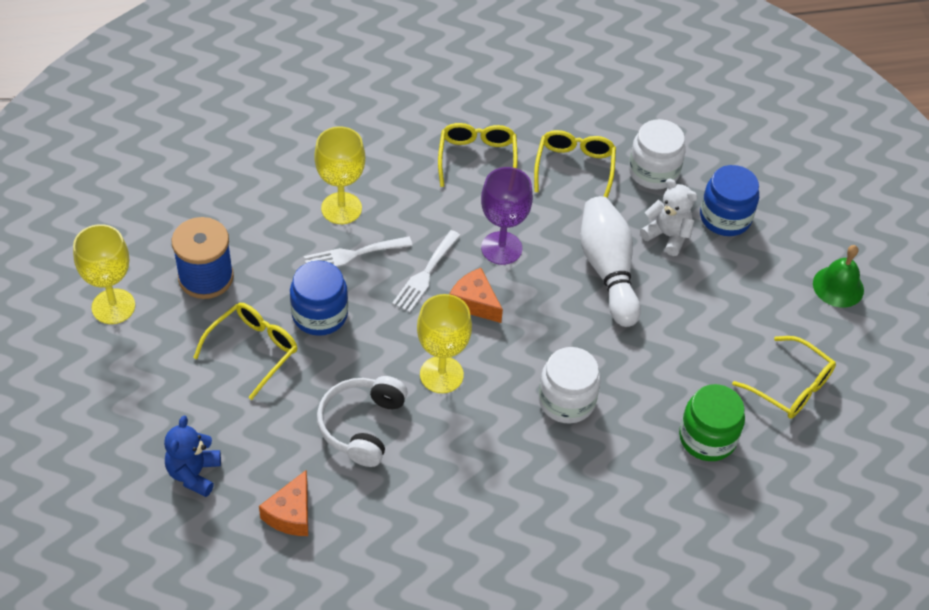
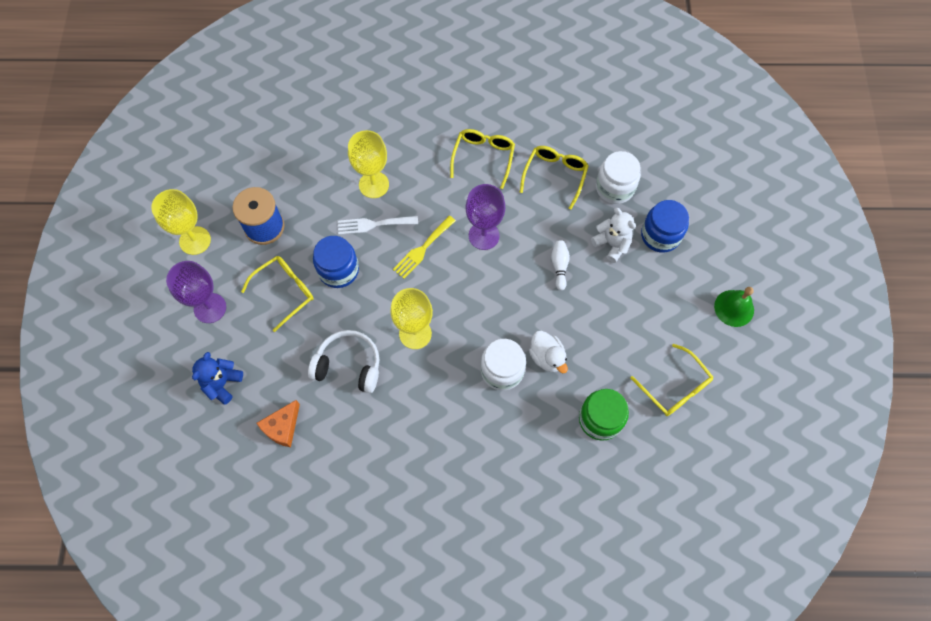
camera: 15 degrees right, 15 degrees up
(154, 384) = (210, 308): none -> purple goblet
(362, 426) = (348, 366): white headphones -> white headphones turned 75 degrees clockwise
(425, 274) = (422, 249): white fork -> yellow fork
(474, 302) = (453, 278): orange cheese -> none
(608, 270) = (559, 266): white bowling pin -> white bowling pin, size x0.47
(620, 376) = (547, 357): none -> white duck

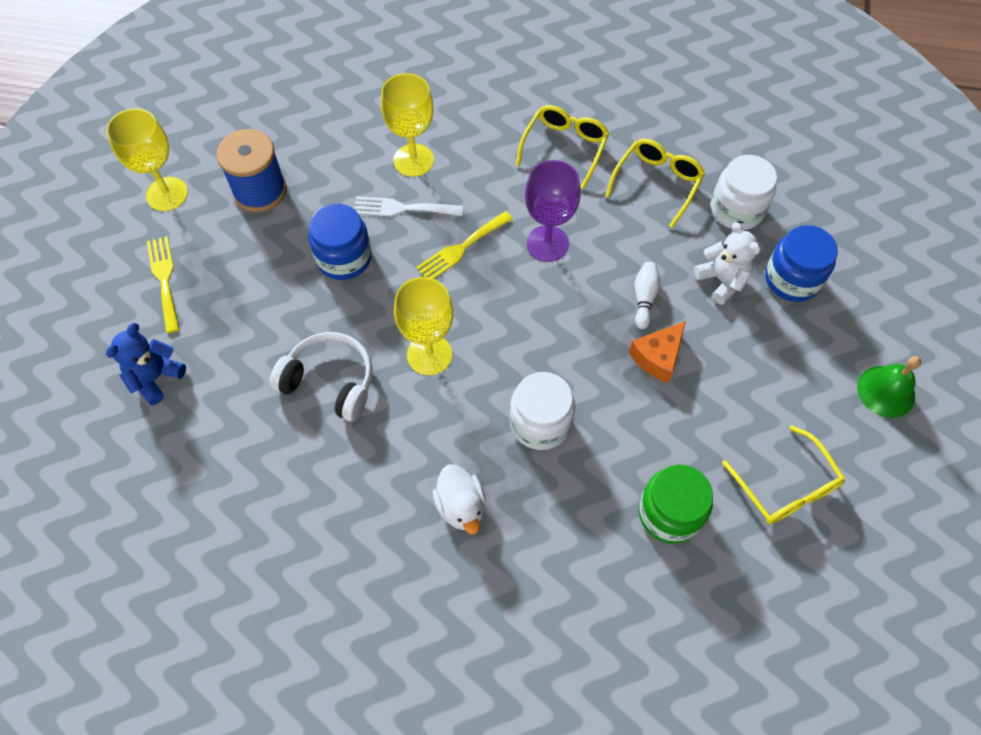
camera: 10 degrees right, 5 degrees down
(210, 308) = (164, 279): purple goblet -> yellow fork
(282, 427) = (221, 449): orange cheese -> orange cheese (658, 357)
(285, 291) = (267, 274): yellow glasses -> none
(547, 357) = (607, 415): white duck -> white duck (461, 506)

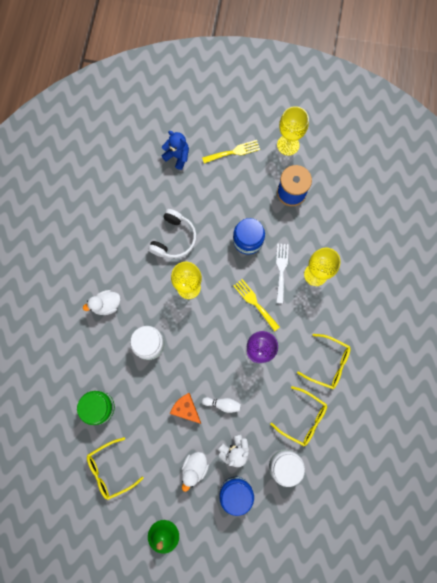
camera: 90 degrees right, 15 degrees up
(759, 342) = (194, 467): none -> white duck

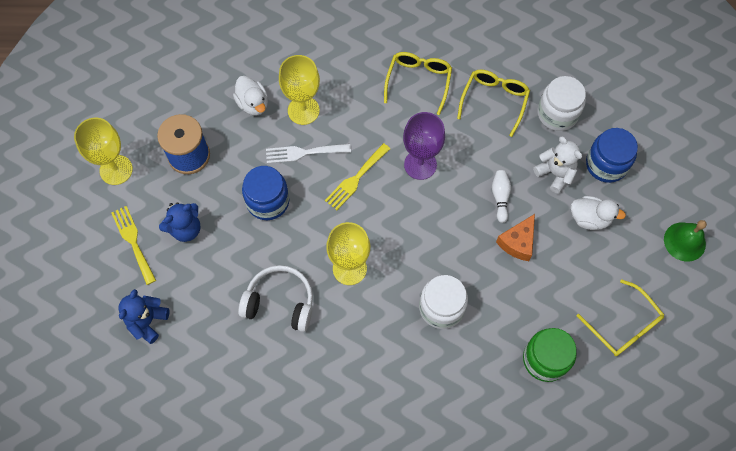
camera: 100 degrees left, 10 degrees down
(106, 305) = (396, 380): white duck -> white duck (253, 104)
(237, 185) = (185, 229): none -> blue teddy bear

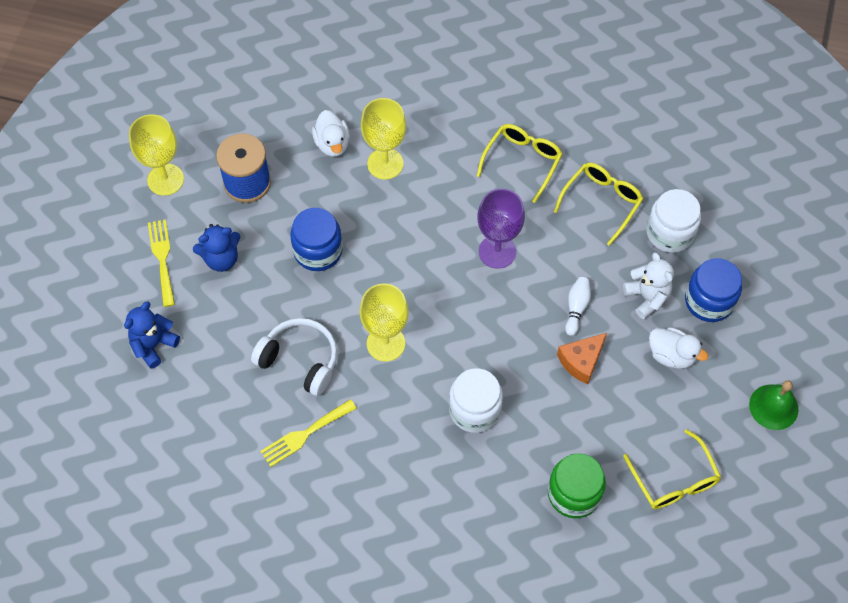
camera: 15 degrees right, 5 degrees down
(303, 153) = (372, 209): white fork -> none
(356, 179) = (421, 250): yellow fork -> yellow fork (305, 434)

